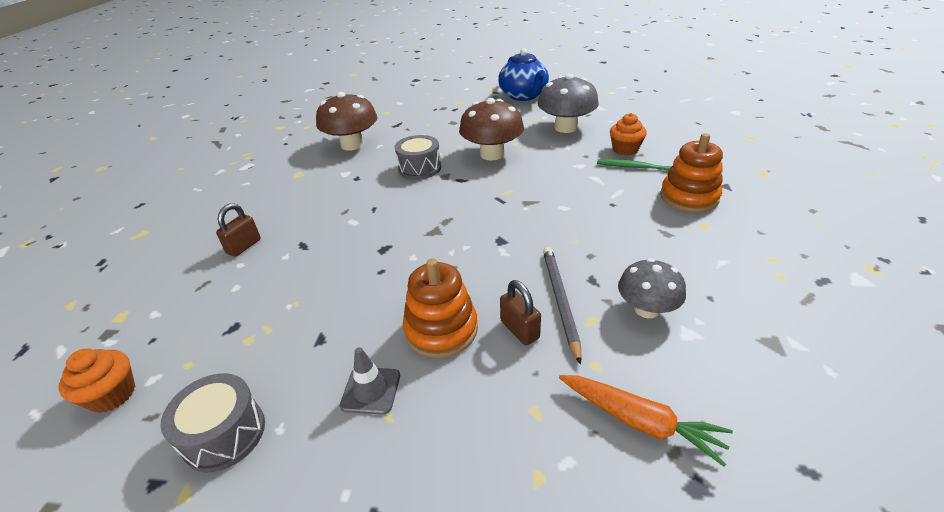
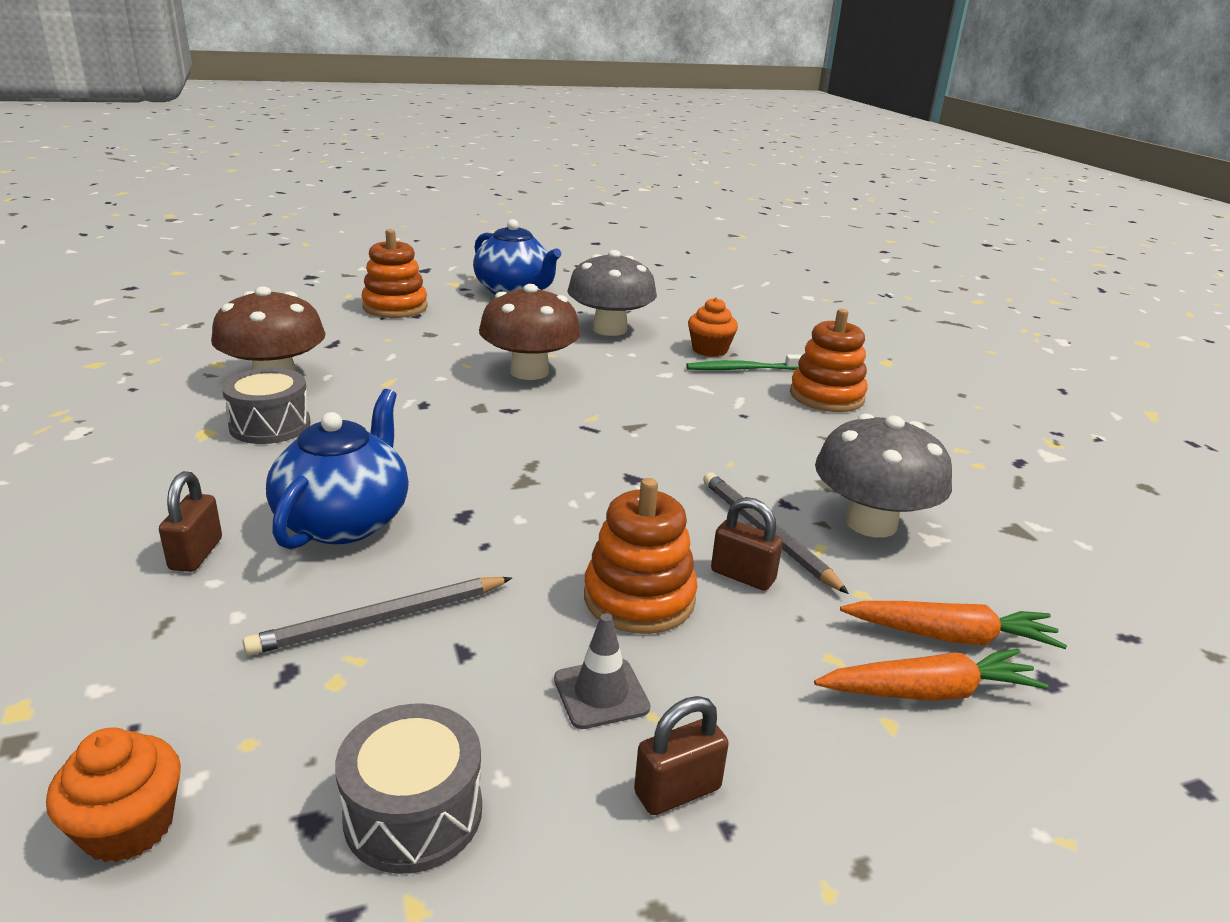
camera: 30 degrees left, 10 degrees down
(295, 307) = (380, 620): none -> grey pencil
(323, 240) = (345, 521): none -> blue teapot
(363, 475) = (677, 791): none -> brown padlock
(419, 168) = (428, 401): grey drum -> grey drum (270, 425)
(446, 103) = (395, 307): none -> orange stacking toy
(587, 462) = (928, 692): none -> orange carrot
(646, 309) = (871, 523): grey mushroom -> grey mushroom, size x1.56

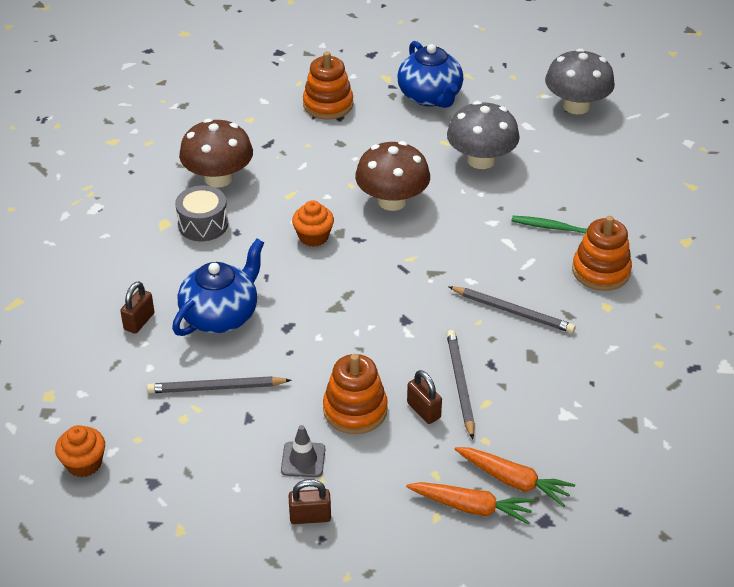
camera: 25 degrees right, 15 degrees up
(413, 813) = (194, 491): grey drum -> none
(710, 350) = (546, 200): orange cupcake -> orange cupcake (313, 237)
(763, 446) = (513, 311): none -> grey pencil
(871, 523) = (534, 393): grey mushroom -> grey mushroom (576, 106)

